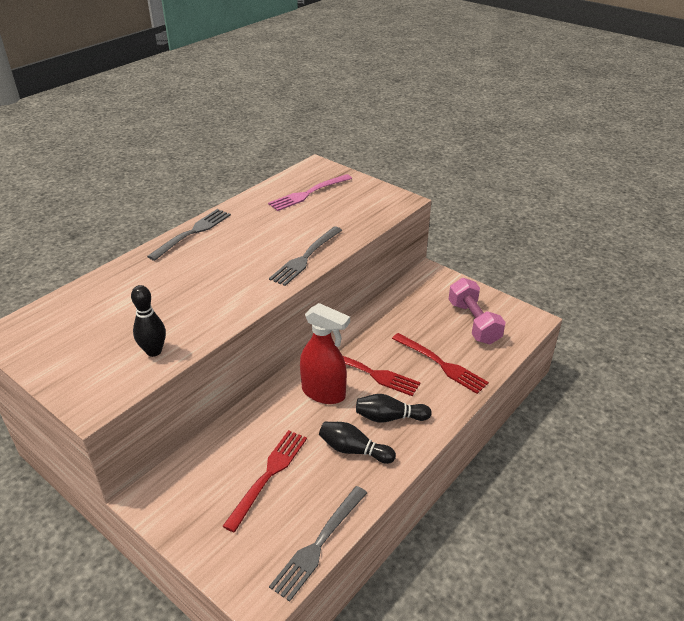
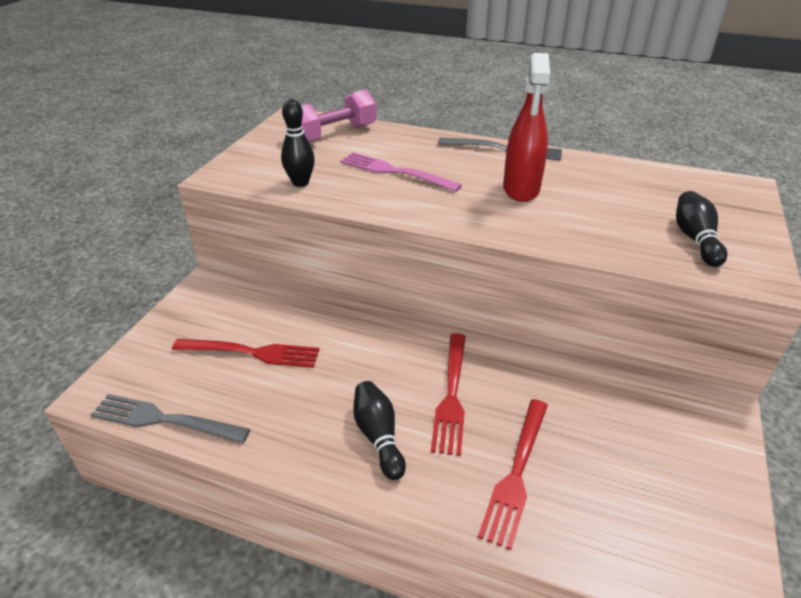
camera: 70 degrees right, 0 degrees up
(305, 258) = (526, 228): grey fork -> none
(308, 194) = (669, 196): pink fork -> pink fork (394, 172)
(324, 393) = (392, 361): red spray bottle -> red spray bottle (521, 189)
(353, 450) = (309, 414): black bowling pin -> black bowling pin (695, 239)
(473, 322) = (647, 498): pink dumbbell -> pink dumbbell (334, 134)

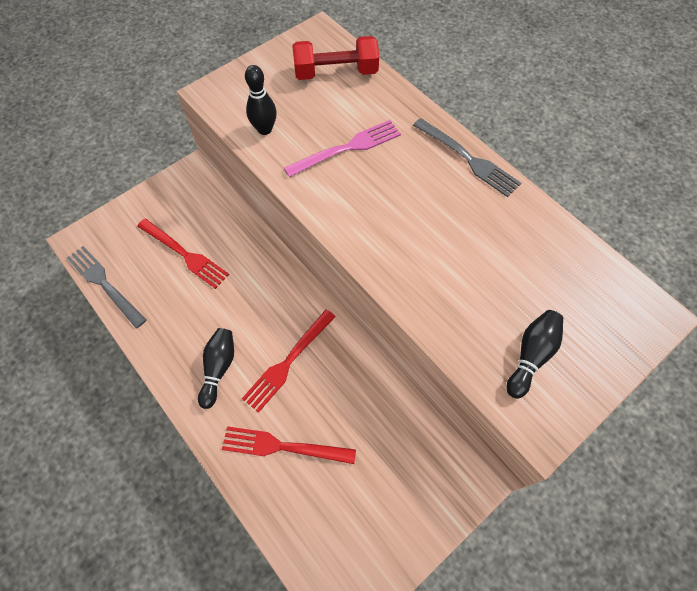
camera: 30 degrees right, 25 degrees up
(334, 134) = (336, 72): pink dumbbell -> red dumbbell
(394, 172) = (348, 148): pink fork -> pink fork turned 90 degrees clockwise
(516, 474) = (282, 446): red fork -> red fork turned 45 degrees clockwise
(521, 189) = (435, 220): red spray bottle -> none

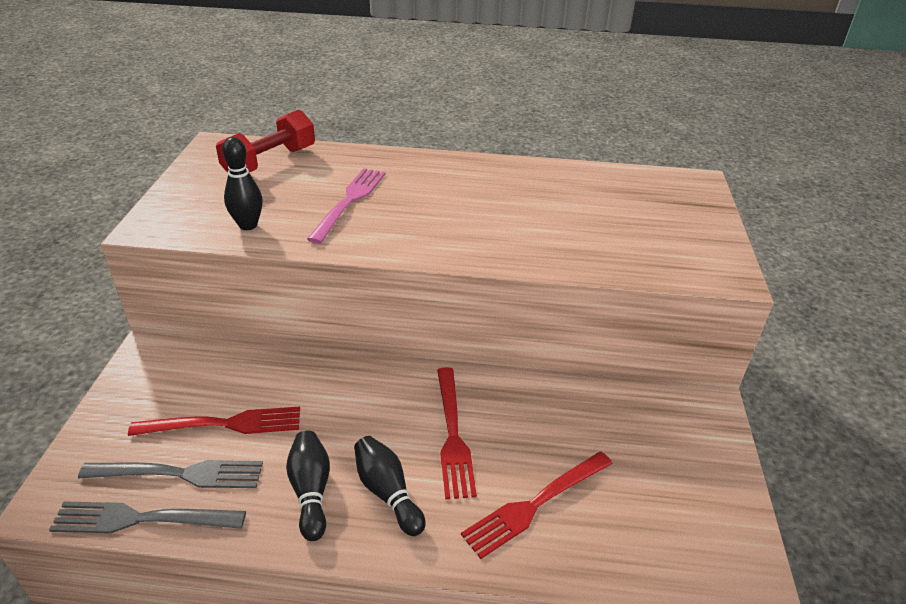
camera: 45 degrees left, 25 degrees down
(468, 159) = (460, 163): grey fork -> grey fork (180, 474)
(531, 355) = (664, 243): black bowling pin -> black bowling pin (311, 491)

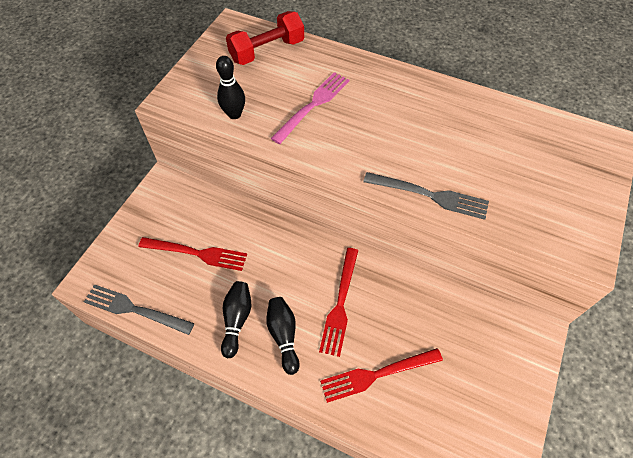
camera: 20 degrees right, 20 degrees up
(180, 474) = (163, 283): grey fork -> grey fork (430, 195)

